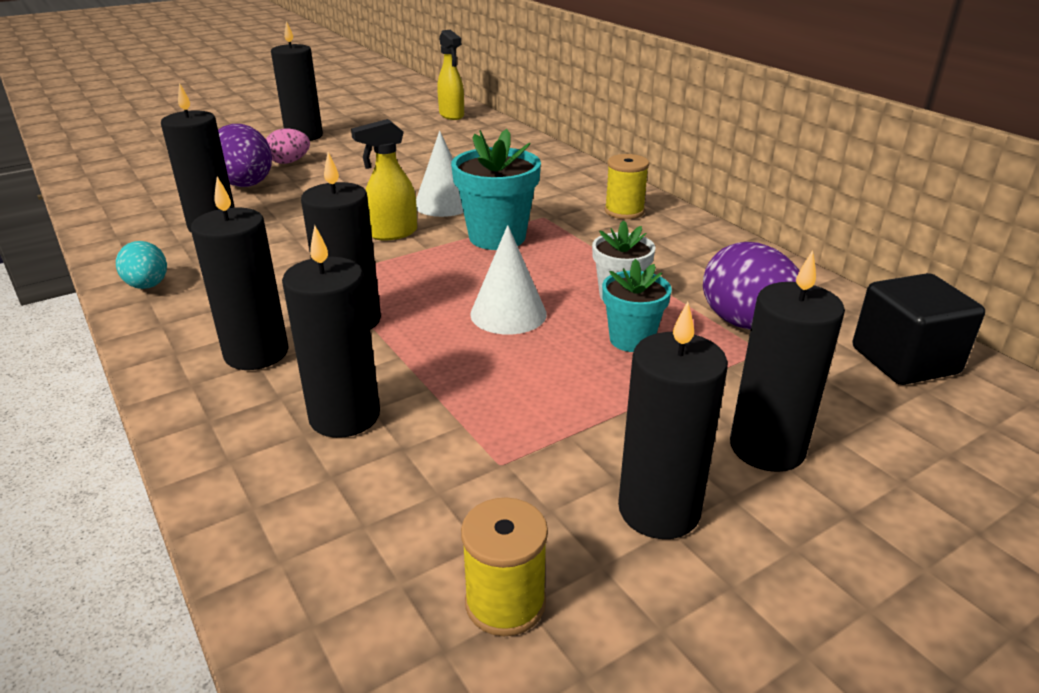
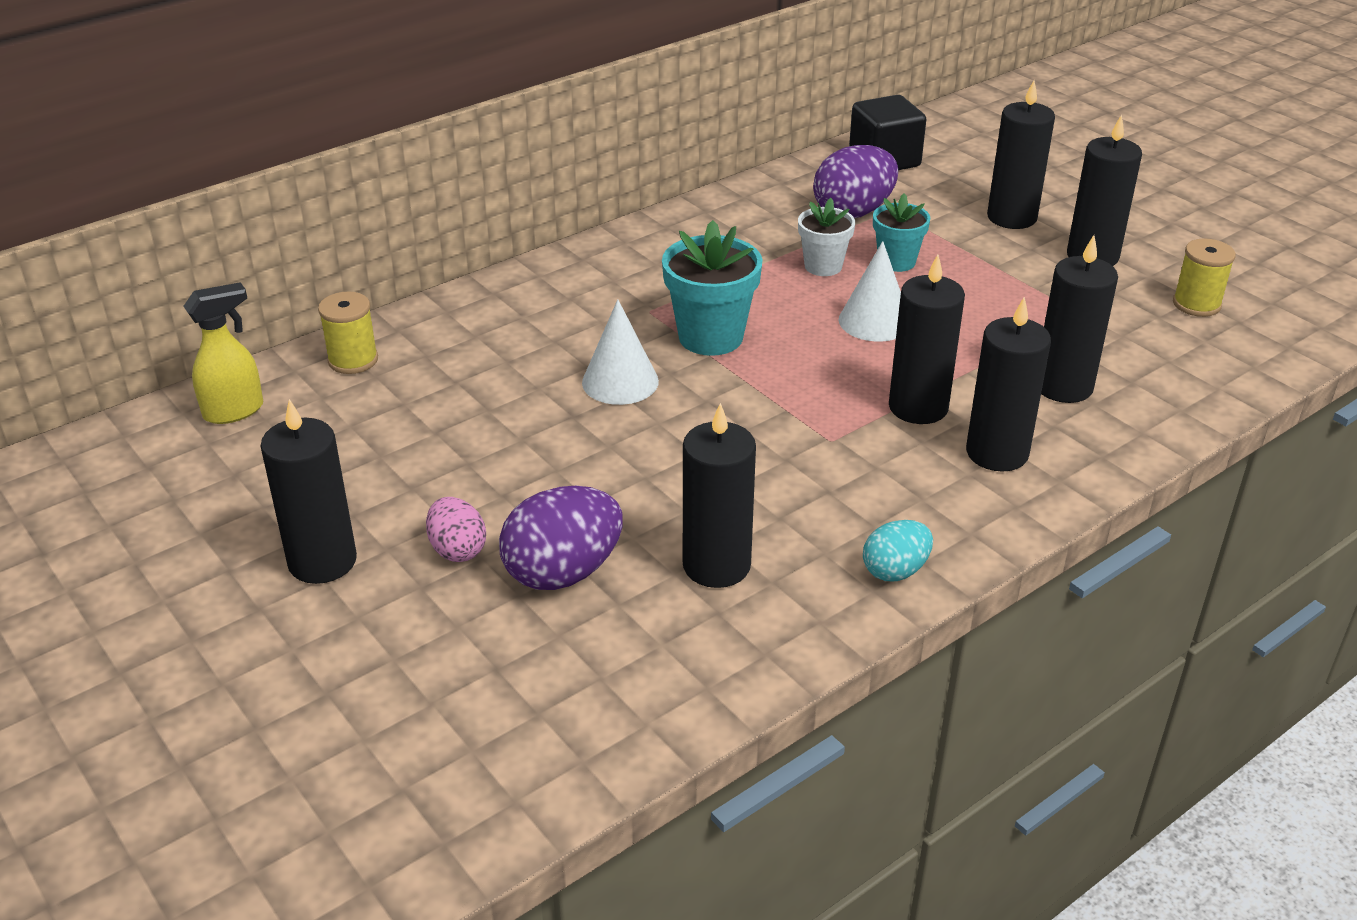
camera: 95 degrees left, 5 degrees up
(392, 233) = (713, 409): yellow spray bottle -> none
(624, 211) = (629, 261): yellow spool -> yellow spool (353, 360)

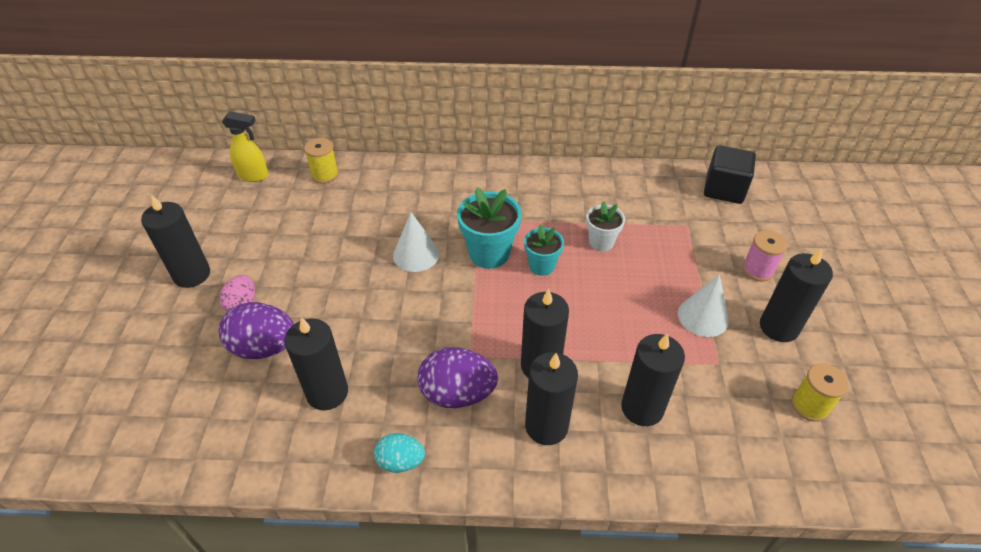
camera: 40 degrees right, 10 degrees up
(853, 212) = (662, 215): purple egg -> purple egg (457, 393)
(874, 321) = (586, 294): white cone -> white cone (703, 316)
(896, 262) = (647, 262): turquoise flower pot -> turquoise flower pot (541, 266)
(1011, 217) = (757, 270): black candle -> pink spool

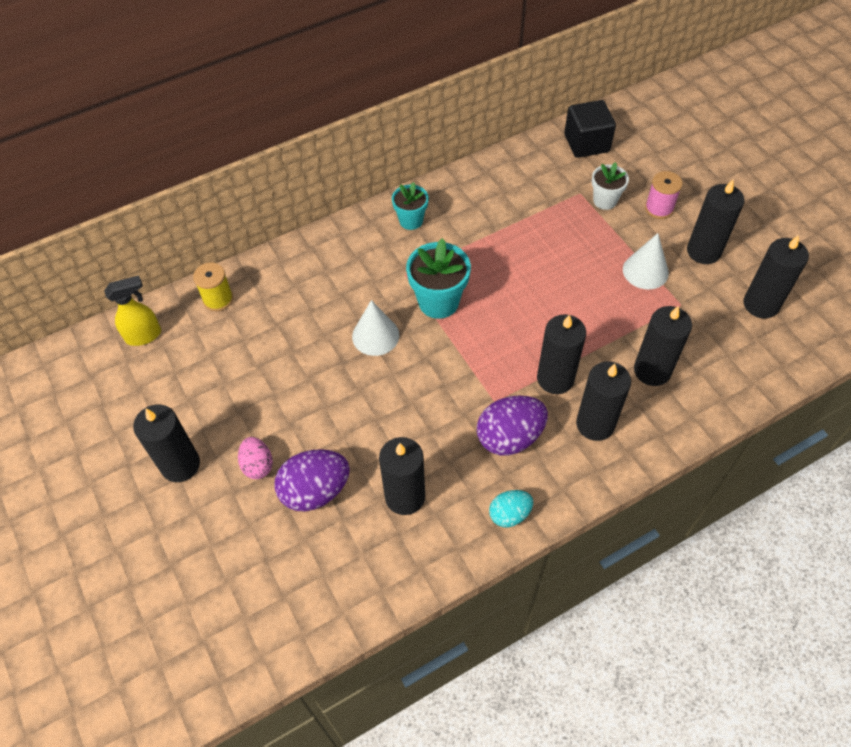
camera: 30 degrees left, 10 degrees up
(541, 266) = (491, 291): turquoise flower pot -> turquoise flower pot (411, 220)
(601, 242) = (523, 243): white flower pot -> white flower pot (605, 201)
(809, 405) = (761, 304): yellow spool -> black candle

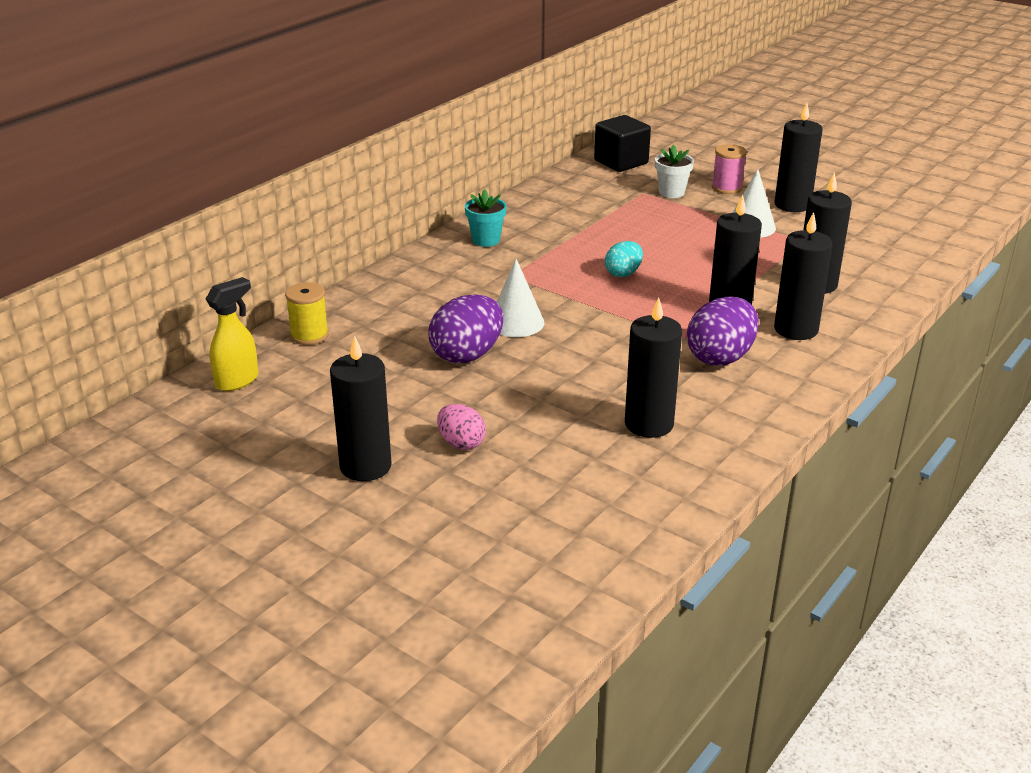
camera: 25 degrees left, 25 degrees down
(315, 491) = (545, 445): purple egg -> purple egg (467, 355)
(438, 302) = (563, 286): turquoise flower pot -> none
(509, 514) = (769, 408): turquoise egg -> turquoise egg (623, 273)
(761, 304) = (874, 225): black candle -> none

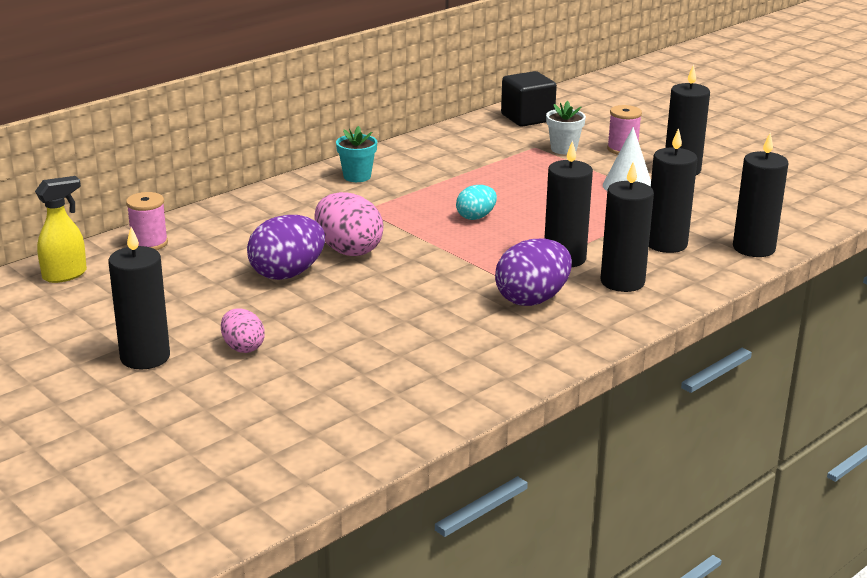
camera: 10 degrees right, 5 degrees down
(309, 335) = (149, 243): yellow spool -> pink spool
(516, 322) = (348, 250): white cone -> pink egg
(649, 424) = (430, 350): black candle -> black candle (753, 248)

